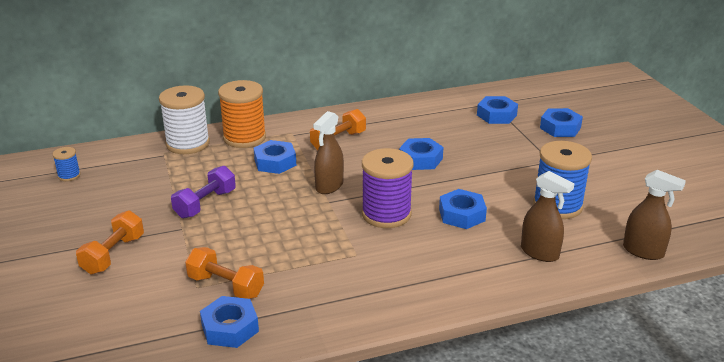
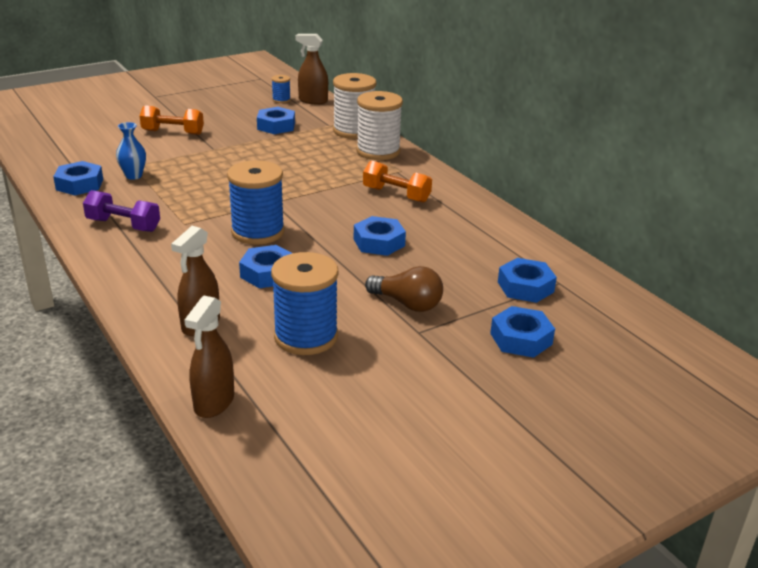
camera: 75 degrees right, 0 degrees up
(205, 204) = (253, 152): purple dumbbell -> purple dumbbell (123, 225)
(226, 286) = (133, 176): orange dumbbell -> blue vase
(244, 138) = (378, 151): orange spool -> white spool
(275, 162) = (337, 170): blue nut -> blue nut (276, 126)
(329, 186) = (302, 199): brown spray bottle -> brown spray bottle (313, 101)
(386, 214) = (258, 232): purple spool -> blue spool
(515, 160) = (407, 304): none -> brown light bulb

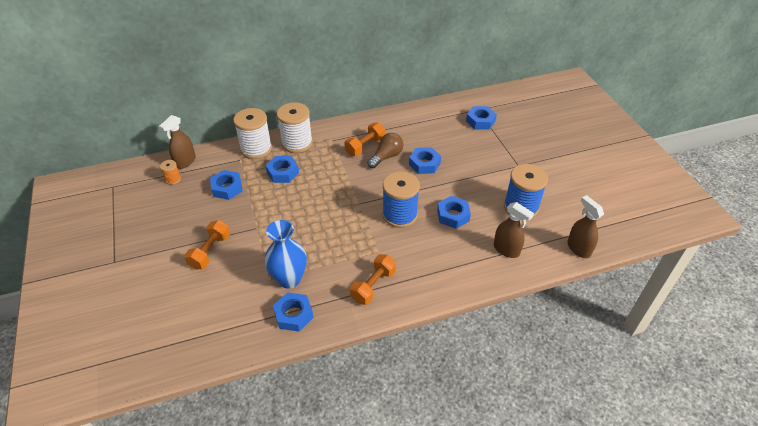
camera: 75 degrees left, 15 degrees up
(123, 225) = (373, 286): purple dumbbell -> orange dumbbell
(133, 176) = (289, 279): blue vase -> blue vase, size x1.72
(214, 402) = (578, 248): brown spray bottle -> brown spray bottle turned 150 degrees counterclockwise
(281, 100) = (173, 179): blue spool -> orange spool
(407, 304) = (492, 164): brown light bulb -> brown light bulb (386, 157)
(521, 339) = (526, 133): blue nut -> blue nut (283, 172)

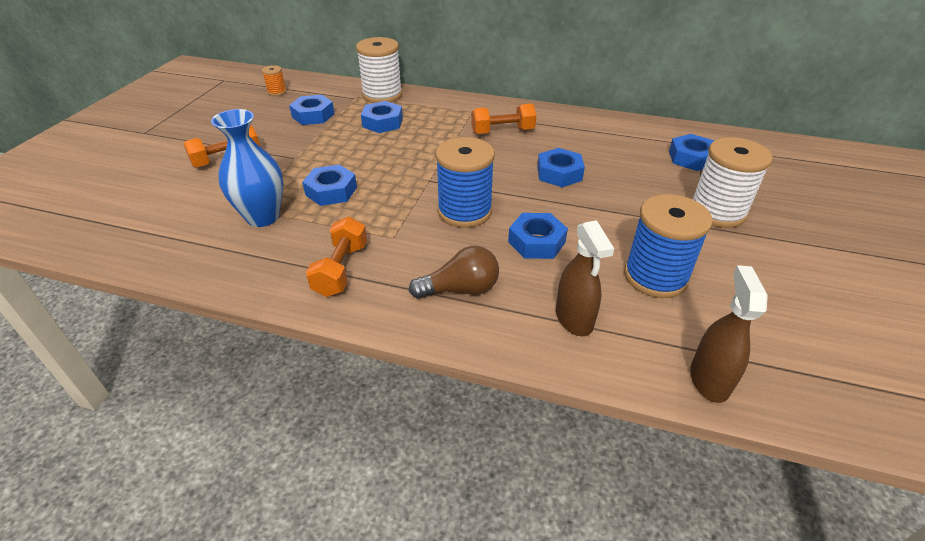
camera: 35 degrees right, 5 degrees down
(185, 162) = (305, 83): brown spray bottle -> none
(293, 315) = (220, 253): blue nut -> blue nut (331, 191)
(297, 143) = (429, 104): white spool -> white spool (717, 212)
(373, 286) = (341, 269): orange dumbbell -> orange dumbbell turned 60 degrees counterclockwise
(386, 157) = (517, 149): brown light bulb -> brown light bulb (460, 289)

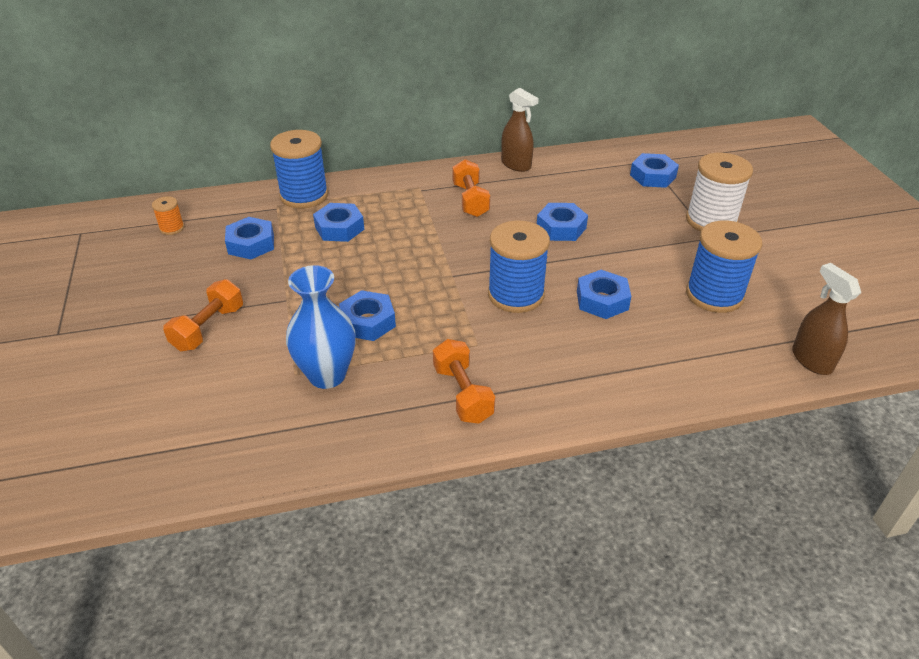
camera: 30 degrees left, 0 degrees up
(382, 95) = (304, 195): white spool -> blue spool
(460, 289) = (582, 367): brown light bulb -> none
(502, 131) = (470, 200): orange dumbbell -> orange dumbbell turned 60 degrees counterclockwise
(574, 319) = (688, 354): brown spray bottle -> brown spray bottle (516, 165)

